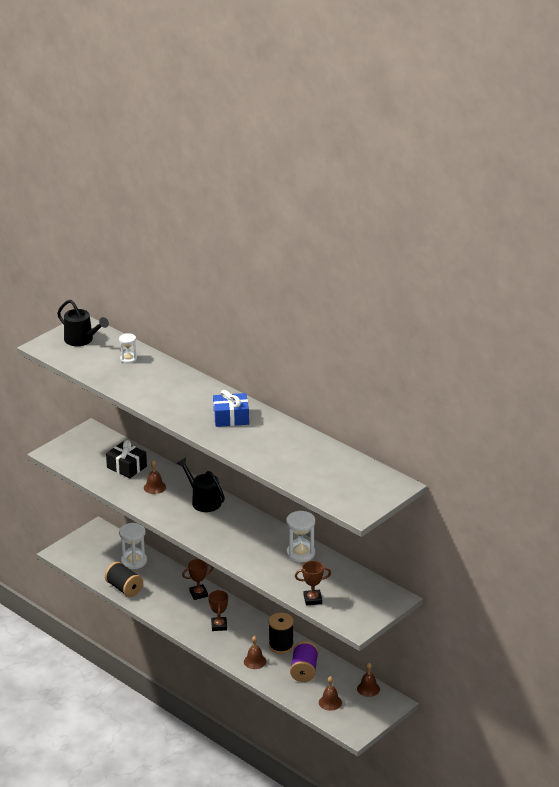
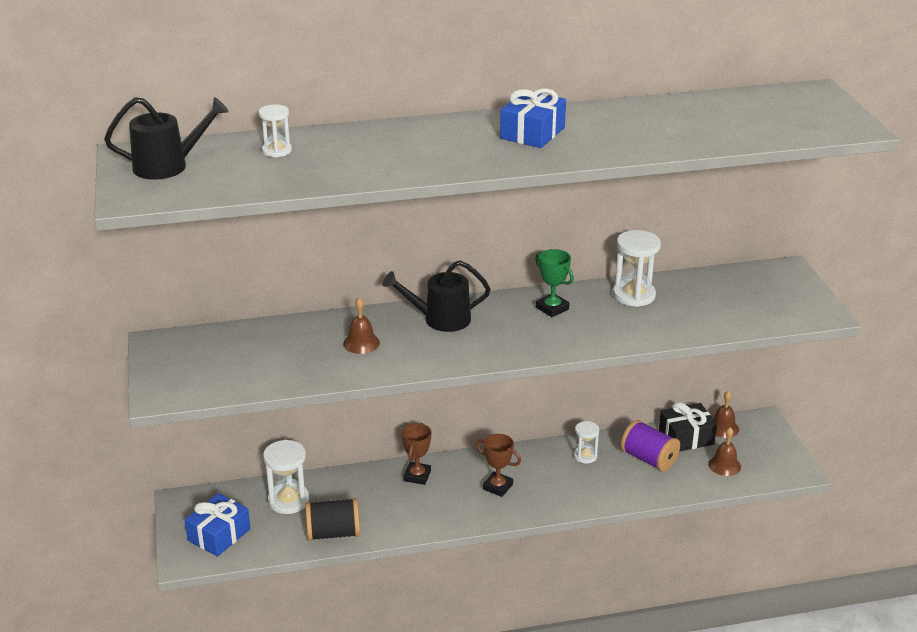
camera: 55 degrees left, 0 degrees up
(86, 553) = (219, 535): none -> blue gift
(127, 467) = (285, 347): black gift -> black gift (686, 437)
(255, 532) = (552, 308): none -> green trophy
(255, 661) = (595, 488): brown bell -> none
(281, 646) = (585, 456): black spool -> white hourglass
(312, 599) = (739, 322): brown trophy -> none

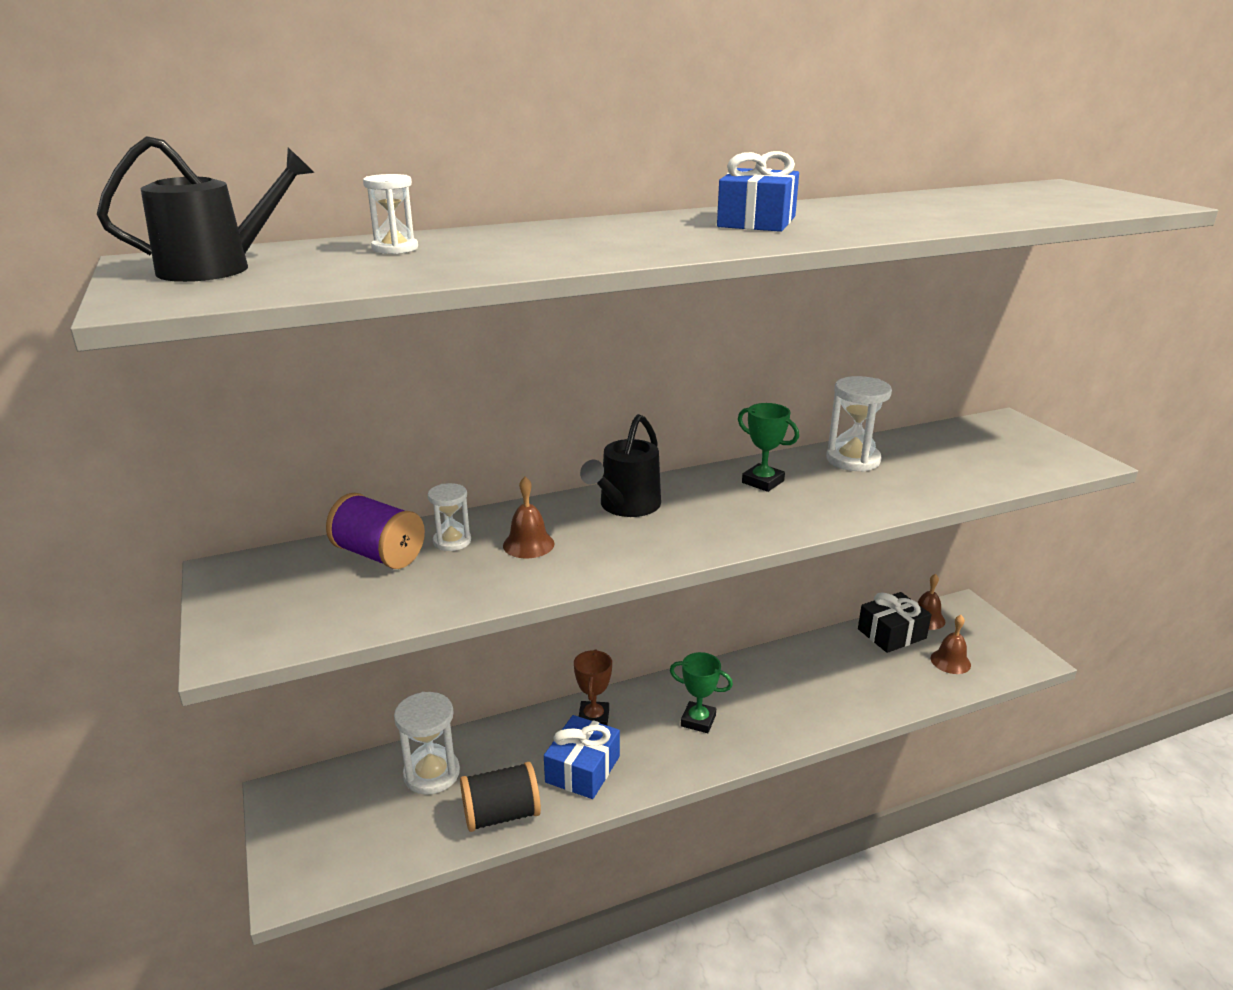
camera: 10 degrees left, 5 degrees down
(219, 535) = (339, 839): blue gift -> blue gift (582, 769)
(440, 319) = (626, 506): black watering can -> black watering can turned 45 degrees counterclockwise
(497, 487) = (698, 720): brown trophy -> green trophy
(585, 456) = (788, 669): white hourglass -> white hourglass (452, 541)
(648, 459) = (862, 664): purple spool -> purple spool (379, 555)

